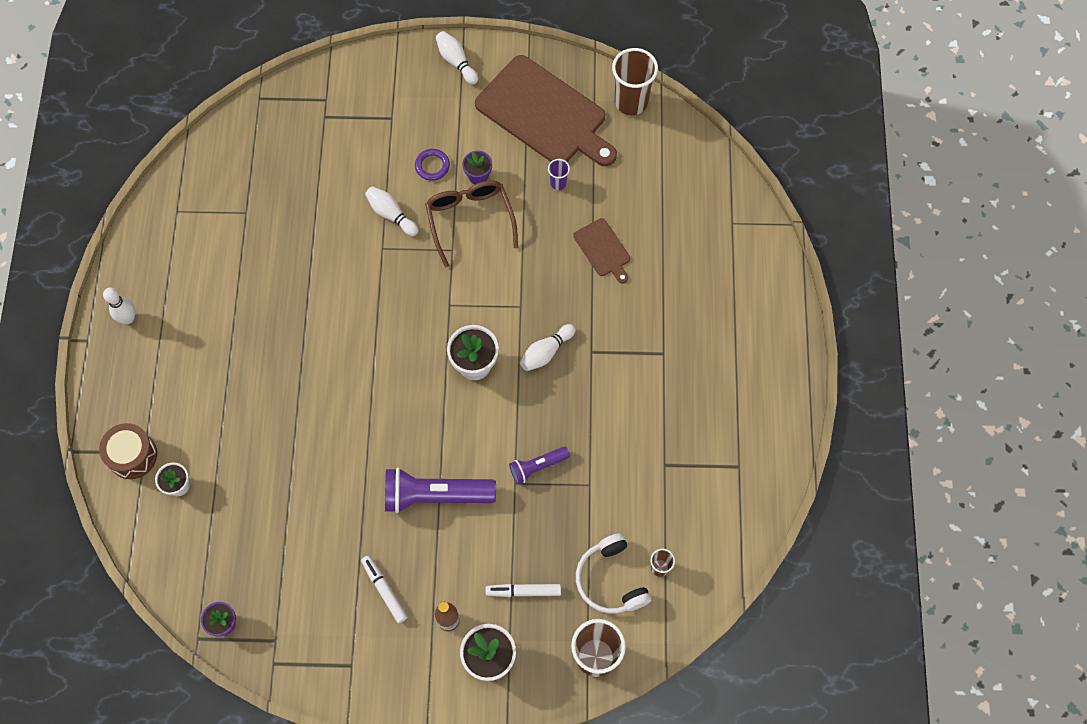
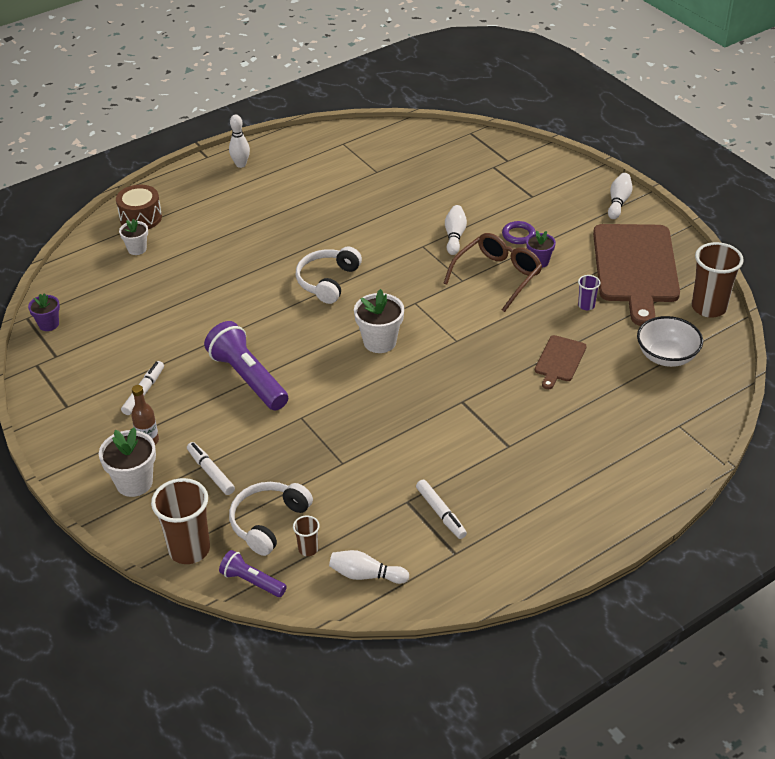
camera: 55 degrees right, 25 degrees down
(364, 354) = (327, 281): none -> white headphones
(537, 466) = (328, 423): purple flashlight -> purple flashlight (252, 581)
(546, 352) = (433, 375): white bowling pin -> white bowling pin (366, 575)
(658, 173) = (666, 356): none -> white bowl
(694, 449) = (441, 513): none -> white marker

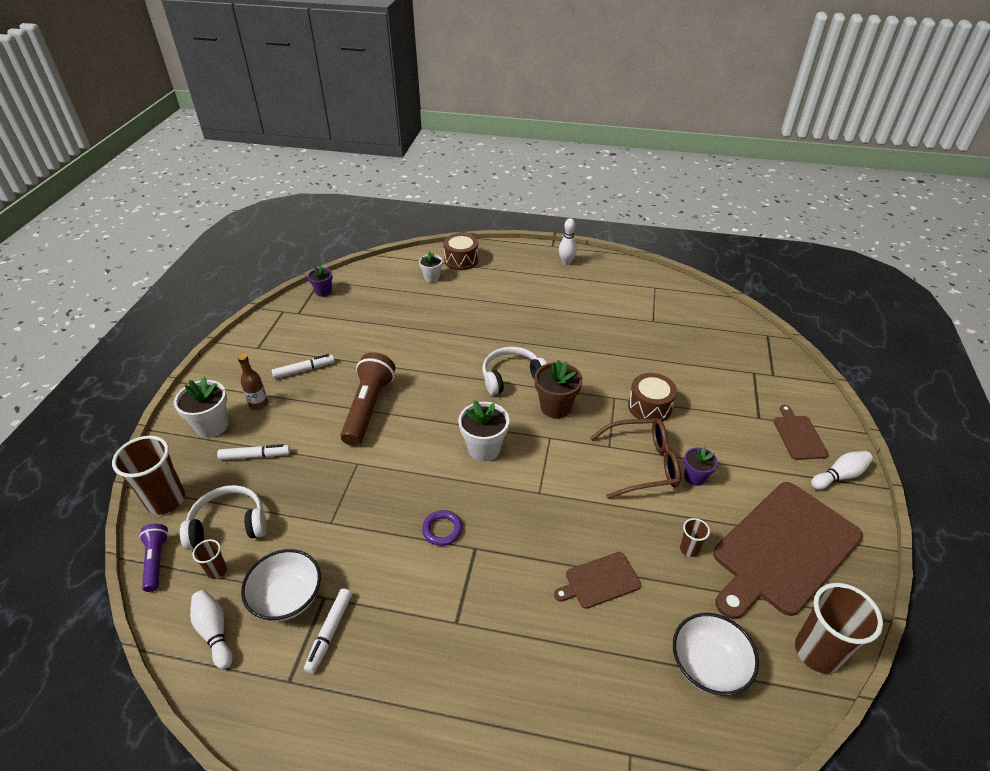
camera: 45 degrees right, 0 degrees up
(211, 472) = (255, 456): white marker -> white marker turned 75 degrees clockwise
(248, 378) = (368, 407): purple flashlight -> brown flashlight
(384, 521) = (287, 598): none -> white bowl
(390, 280) = (555, 407): none -> brown flower pot
(454, 236) = (649, 407): white bowling pin -> brown drum
(518, 235) = (705, 442): purple ring -> purple ring (442, 529)
(568, 192) = (798, 435): none -> brown cutting board
(586, 305) = (689, 549): purple cup -> brown cup

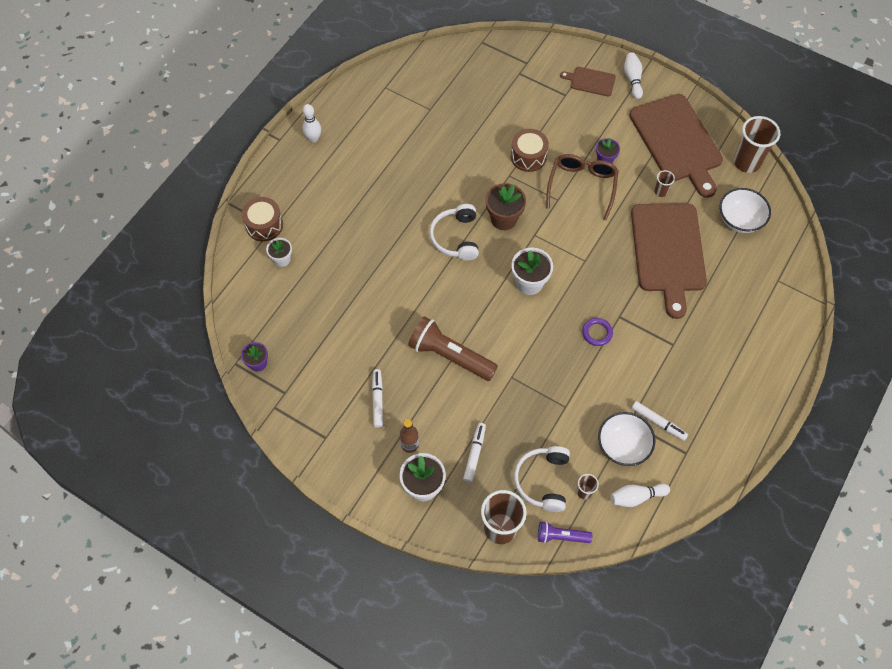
camera: 70 degrees left, 20 degrees up
(600, 581) = (668, 251): brown cutting board -> brown cutting board, size x2.17

